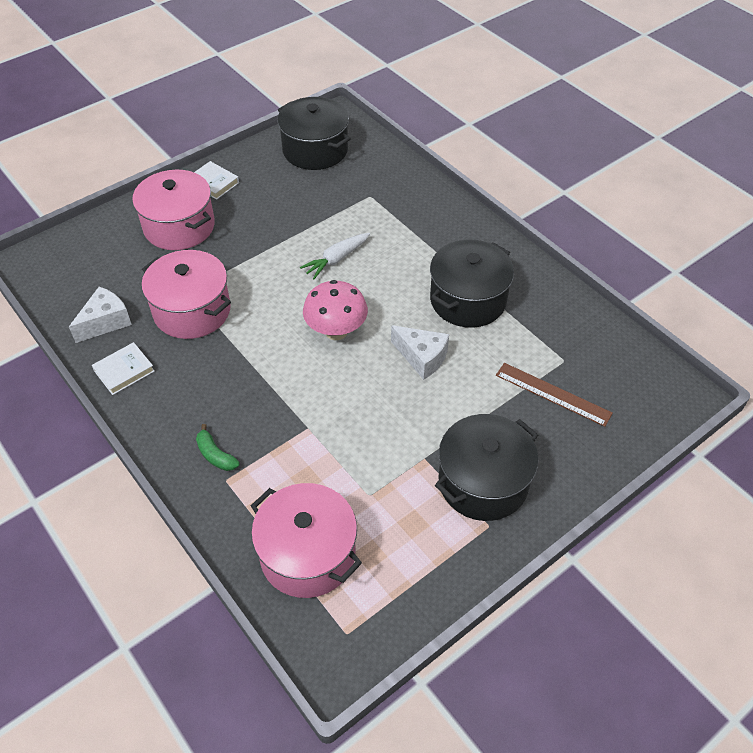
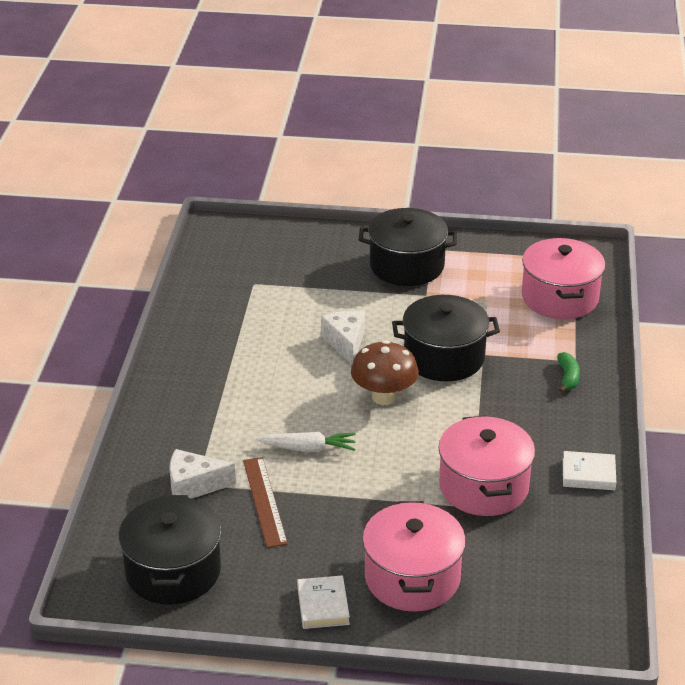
camera: 135 degrees left, 15 degrees down
(105, 322) = (571, 526): white cheese -> white cheese (194, 485)
(336, 331) = (384, 397): pink mushroom -> brown mushroom
(468, 300) = (254, 354): black pot -> black pot (444, 357)
(553, 394) = (292, 274): brown ruler -> brown ruler (264, 501)

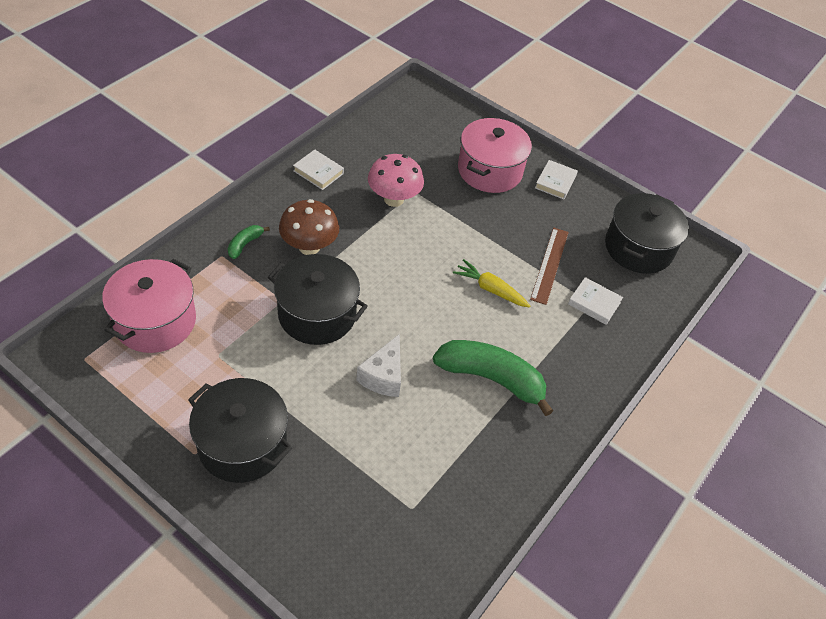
camera: 155 degrees left, 15 degrees up
(194, 485) = (594, 303): white cheese -> white book
(253, 380) = (491, 379): none -> green banana
(309, 448) = (490, 289): white carrot -> yellow carrot
(384, 397) = (398, 303): brown mushroom -> brown mushroom (309, 247)
(483, 486) = (393, 199): pink pot -> pink mushroom

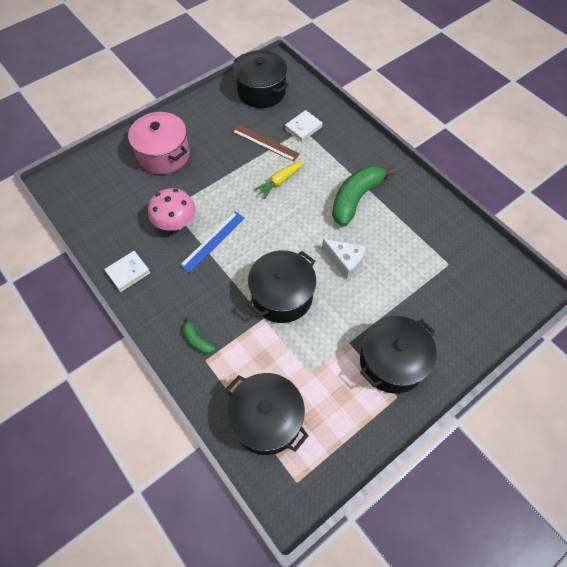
camera: 70 degrees left, 10 degrees up
(155, 321) = (267, 419): pink pot -> black pot
(309, 247) = (212, 291): brown mushroom -> none
(378, 236) = (213, 241): none -> blue ruler
(555, 182) = (188, 119): white book -> none

